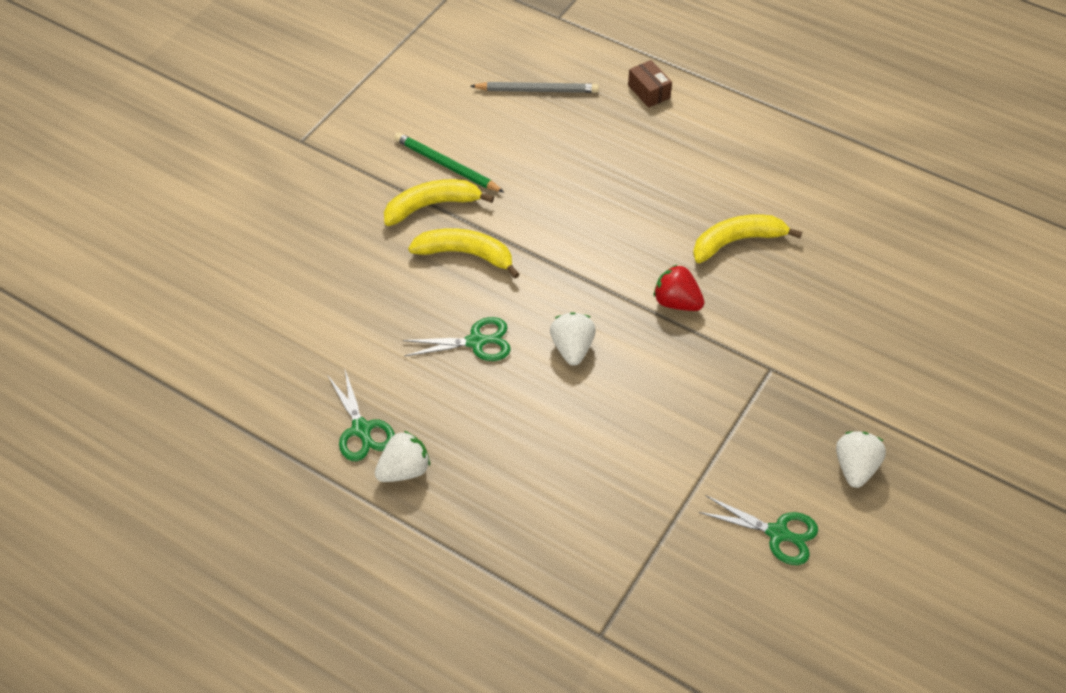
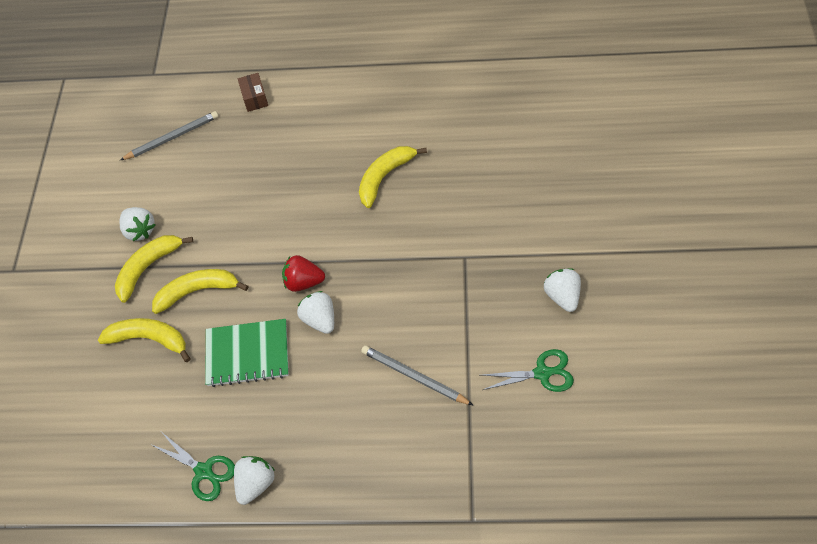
camera: 25 degrees left, 5 degrees up
(389, 275) = (149, 339): none -> yellow banana
(446, 165) = (140, 230): green pencil -> white strawberry
(476, 342) = (247, 354): green scissors -> green notebook
(634, 459) = (414, 377): none -> grey pencil
(649, 92) = (254, 98): brown box -> brown box turned 45 degrees clockwise
(676, 302) = (371, 244): red strawberry -> red strawberry (303, 282)

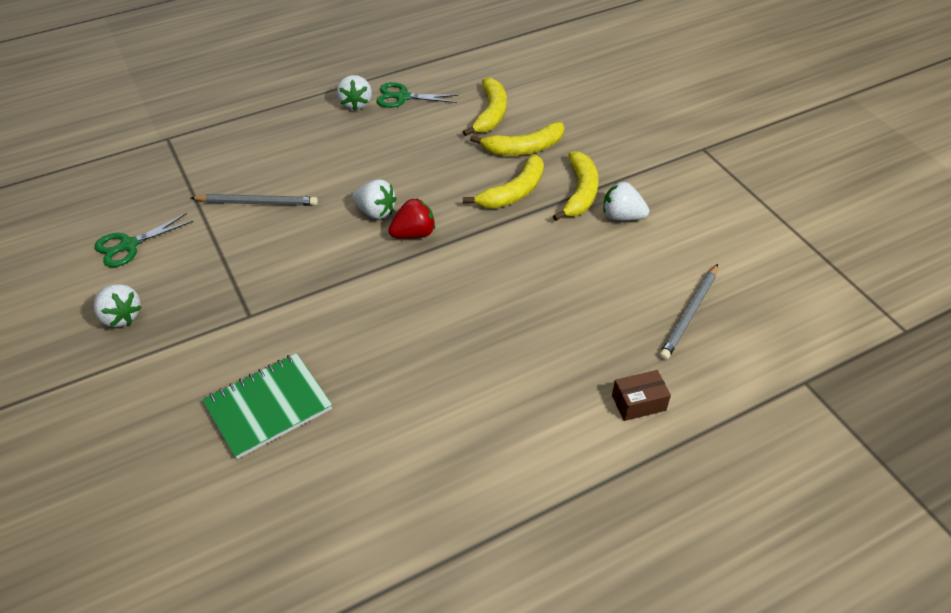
camera: 145 degrees right, 10 degrees down
(247, 354) = (425, 168): green notebook -> green notebook (268, 407)
(254, 98) = (638, 403): brown box -> brown box turned 60 degrees counterclockwise
(385, 177) = (391, 367): yellow banana -> yellow banana (490, 114)

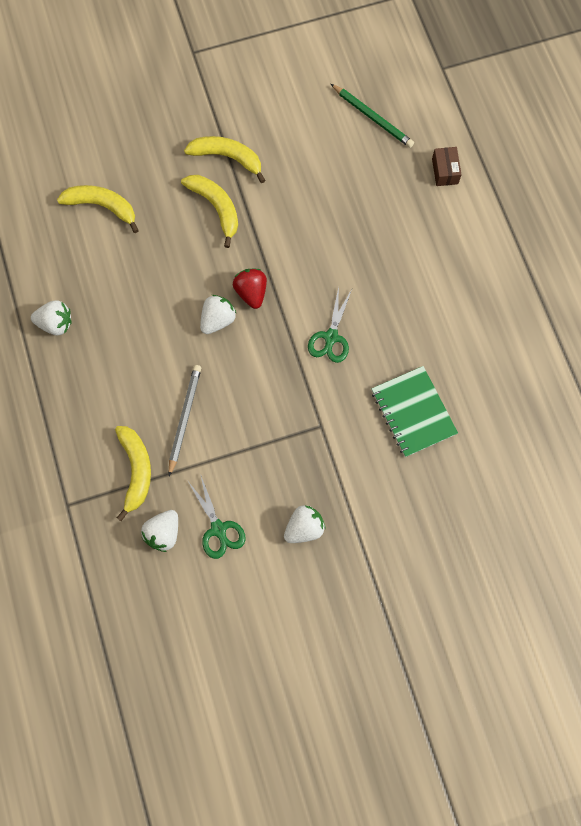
camera: 80 degrees left, 25 degrees up
(402, 97) = (56, 280): green scissors -> green scissors (331, 337)
(523, 148) = (159, 189): yellow banana -> yellow banana (136, 471)
(622, 216) = (263, 134): white strawberry -> white strawberry (163, 533)
(689, 314) = (372, 117): grey pencil -> green pencil

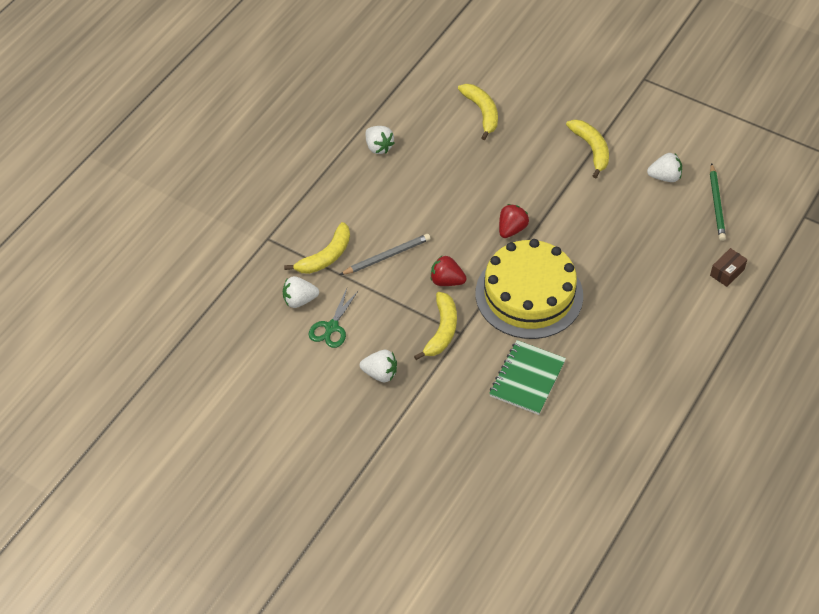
camera: 50 degrees right, 20 degrees down
(216, 208) = (549, 169): yellow banana -> yellow banana (441, 331)
(217, 320) = (472, 225): white strawberry -> white strawberry (664, 177)
(257, 391) = (446, 281): none -> red strawberry
(331, 337) = (529, 294): green scissors -> yellow cake

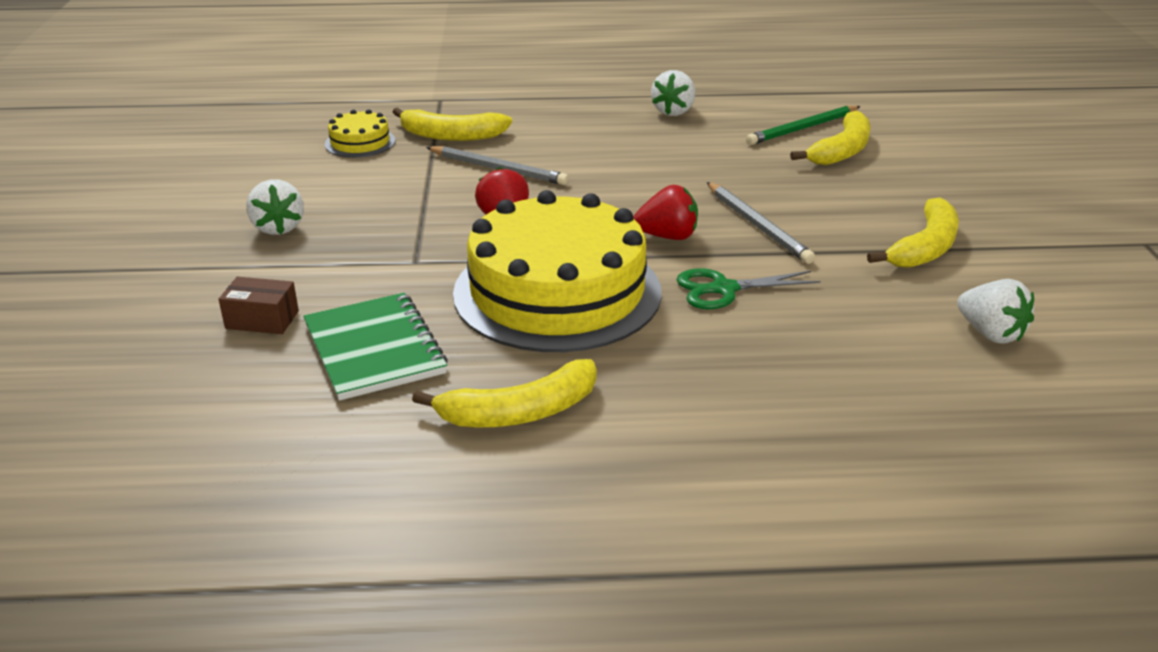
camera: 55 degrees right, 20 degrees down
(299, 300) = (360, 142): white strawberry -> yellow cake
(331, 327) = (333, 173): green scissors -> green scissors (723, 289)
(441, 331) = (404, 246): yellow banana -> yellow banana (519, 412)
(527, 379) = (374, 349): green notebook -> green notebook turned 75 degrees clockwise
(528, 191) = (758, 225): none -> grey pencil
(717, 204) = (1030, 415): green pencil -> green pencil (803, 128)
(727, 272) = (888, 493): brown box -> brown box (262, 320)

